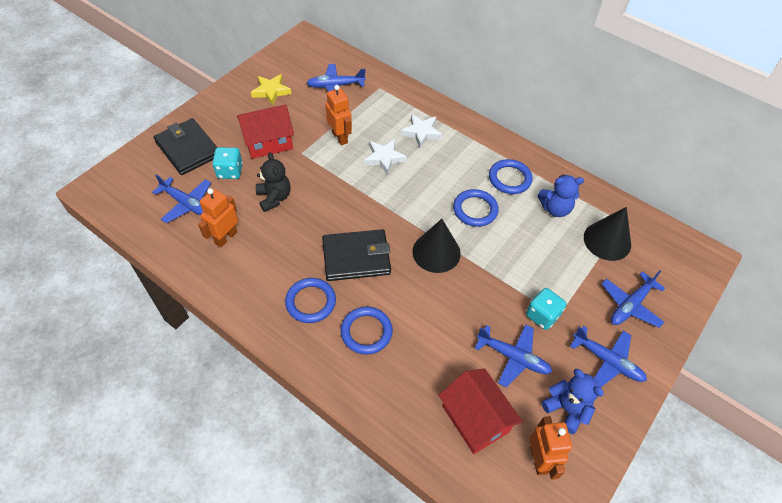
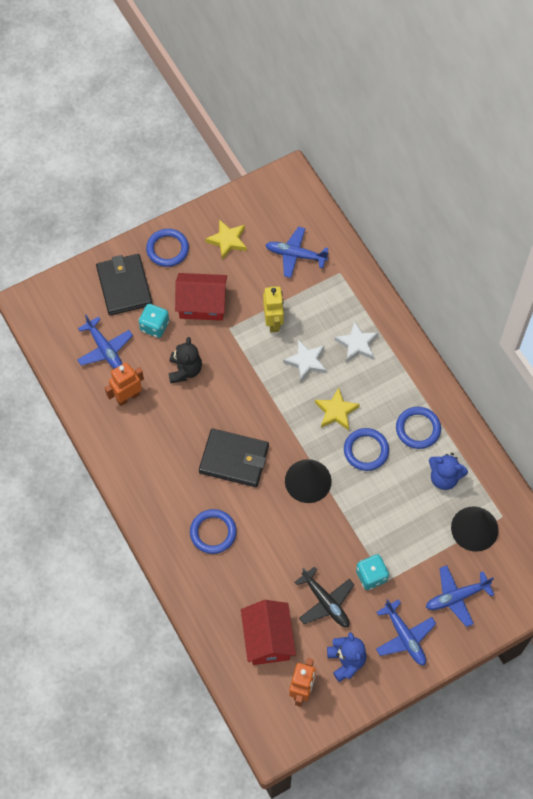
camera: 25 degrees right, 10 degrees up
(310, 302) = (177, 487): blue ring -> blue ring (167, 249)
(340, 137) = (273, 322): orange robot -> yellow robot
(431, 187) = (336, 411): none -> yellow star
(513, 357) = (325, 602): blue plane -> black plane

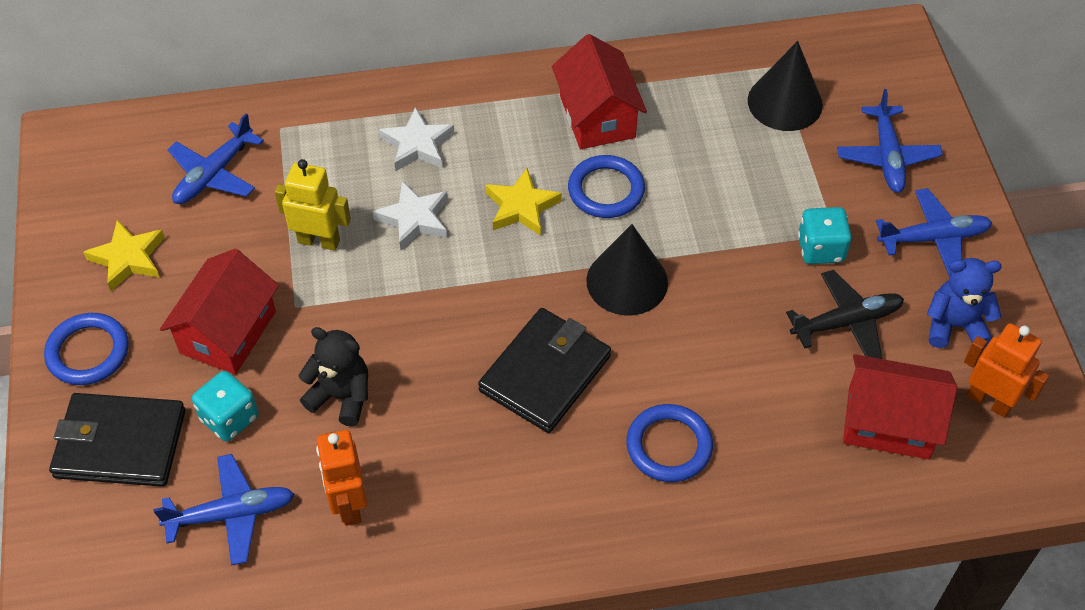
camera: 70 degrees left, 10 degrees down
(418, 429) = (597, 116): blue ring -> red house
(444, 477) = (690, 111): blue teddy bear -> none

